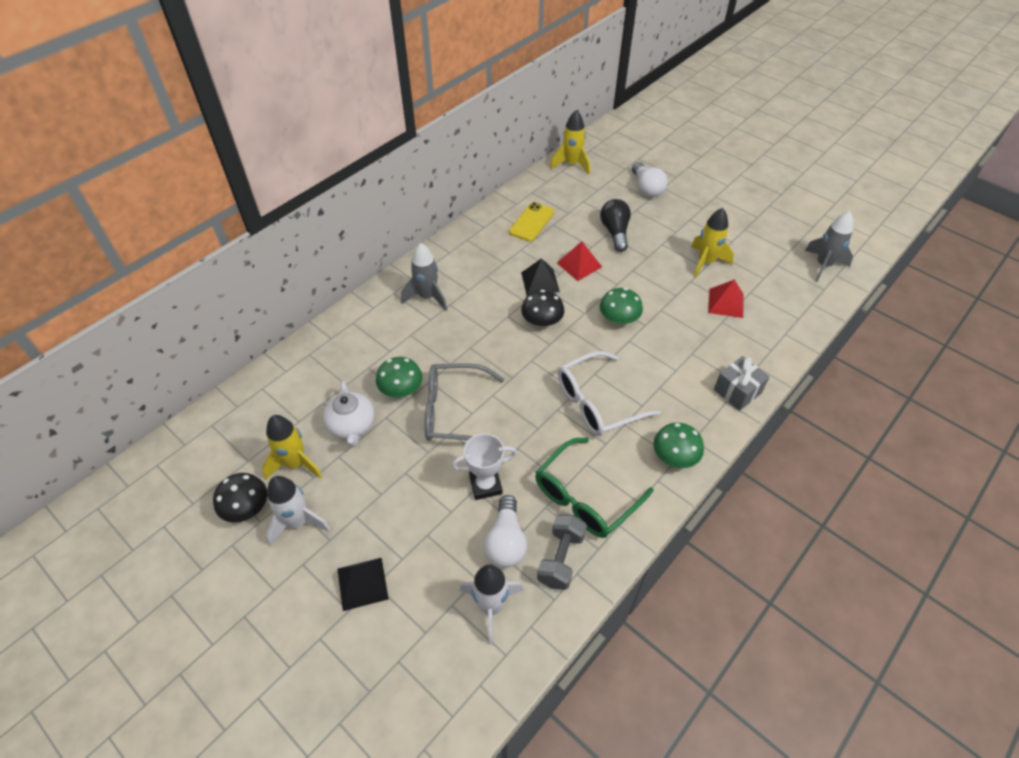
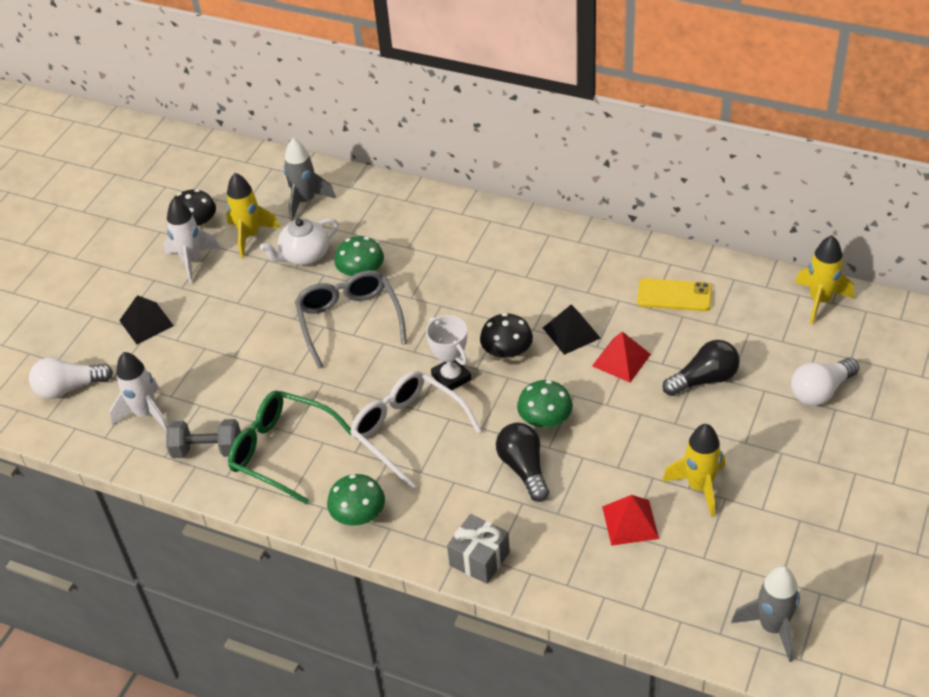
camera: 75 degrees right, 5 degrees down
(427, 297) = (497, 248): grey rocket -> grey rocket (305, 201)
(485, 485) = (271, 371): white trophy -> white trophy (451, 377)
(506, 541) = (214, 405): white light bulb -> white light bulb (69, 388)
(660, 343) = (524, 468): none -> black light bulb

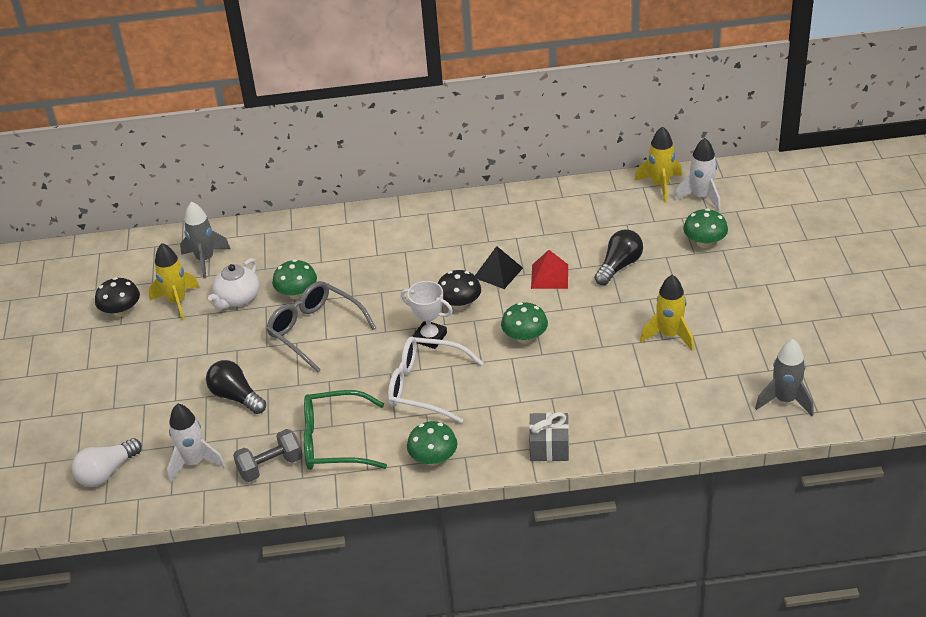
camera: 30 degrees left, 5 degrees down
(146, 323) = (137, 398): black pyramid -> none
(192, 261) = (140, 338): white rocket -> white rocket (701, 197)
(524, 468) = (534, 375): black light bulb -> black light bulb (236, 397)
(630, 522) = (639, 377): red pyramid -> none
(674, 295) = (554, 219): yellow phone -> none
(820, 391) = (704, 242): white light bulb -> green mushroom

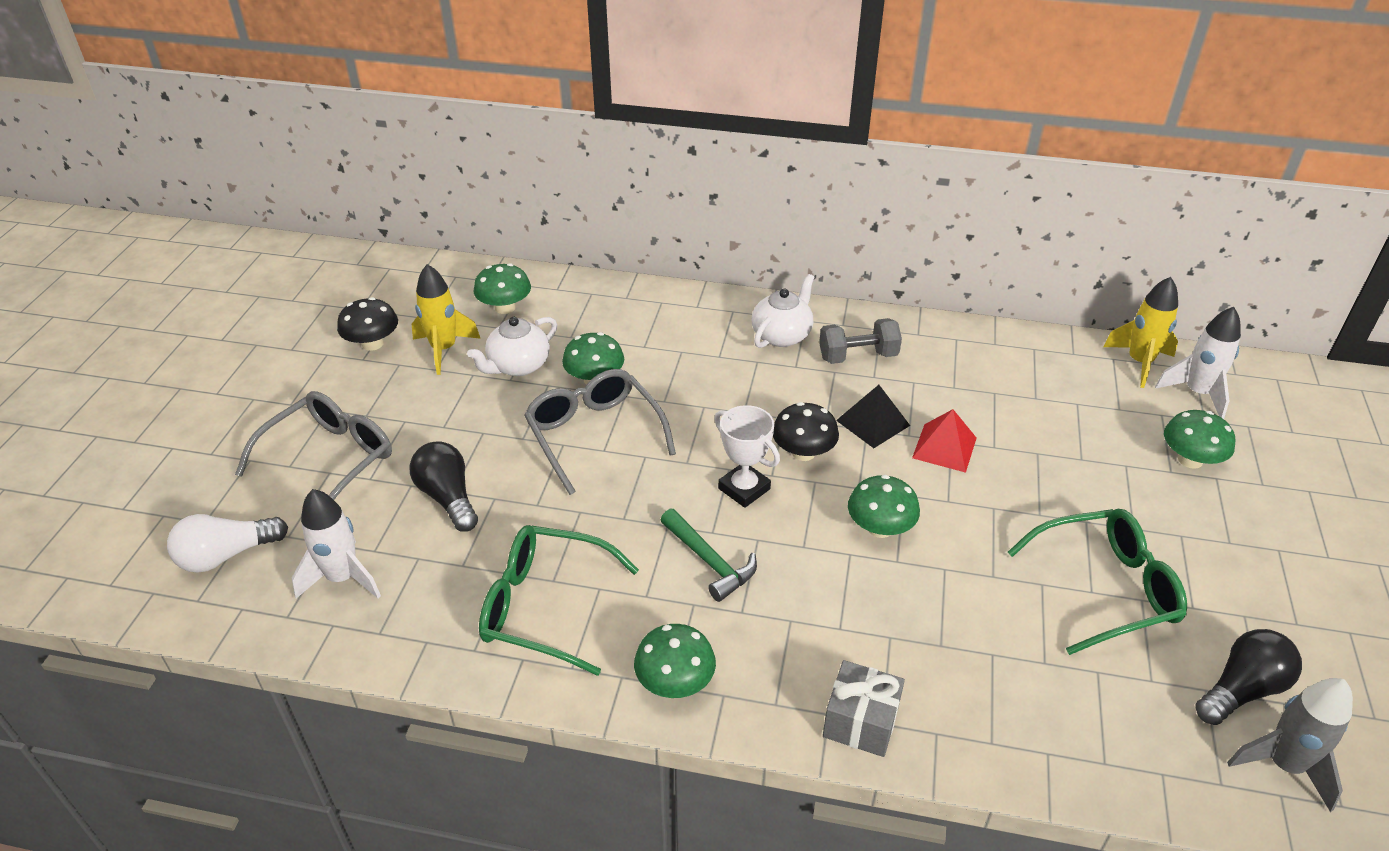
camera: 15 degrees right, 0 degrees up
(139, 397) = (328, 461): none -> grey glasses
(205, 260) = (505, 307): grey rocket -> green mushroom
(270, 466) = (439, 617): grey dumbbell -> grey dumbbell (858, 356)
(415, 228) = (782, 335): none -> white teapot
(426, 387) = (710, 561): white glasses -> green hammer
(619, 266) = (1051, 460): black light bulb -> black light bulb (1241, 689)
(669, 335) = (1104, 589): yellow rocket -> green glasses

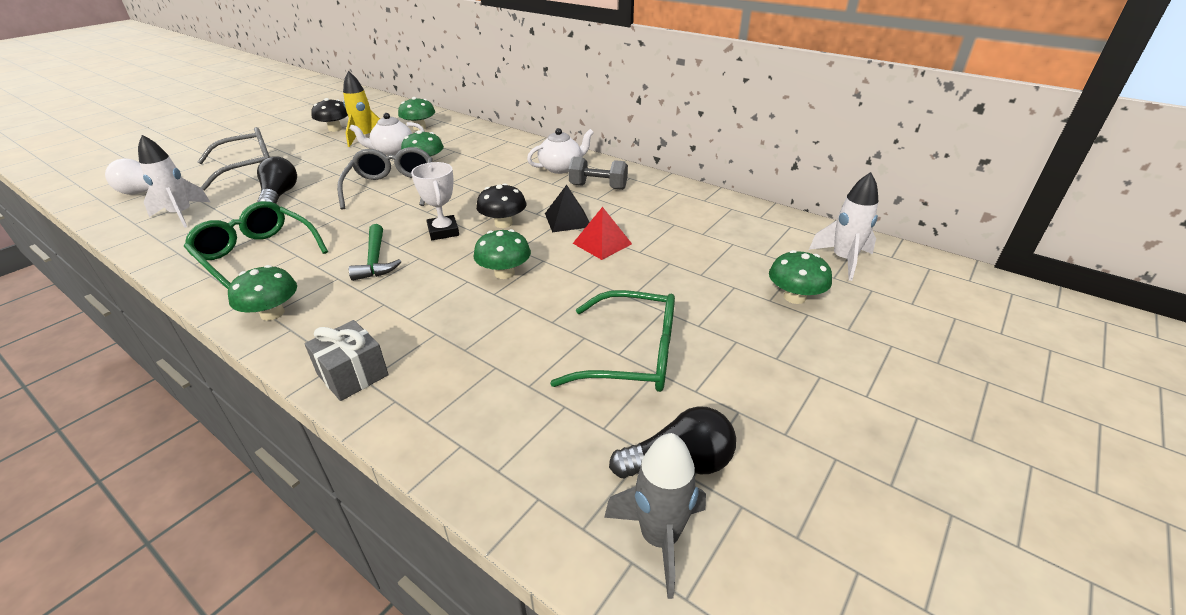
camera: 25 degrees right, 5 degrees down
(1139, 363) = (810, 233): yellow rocket -> none

